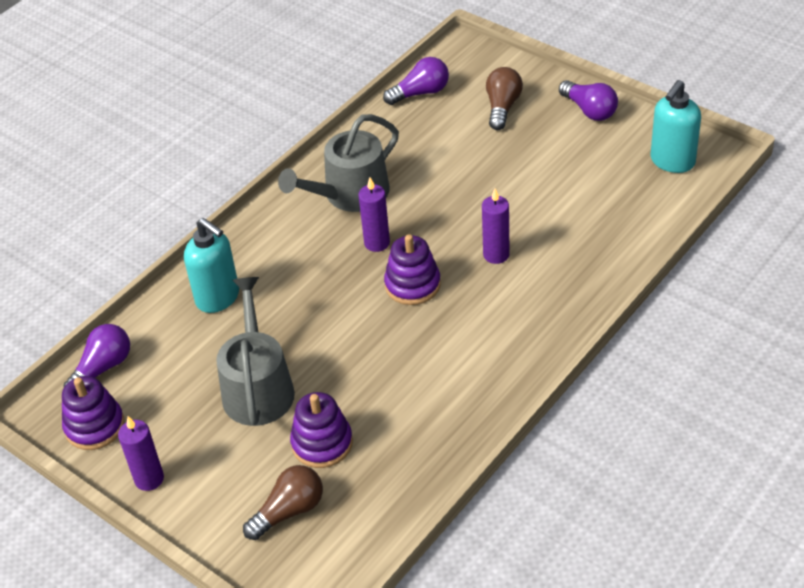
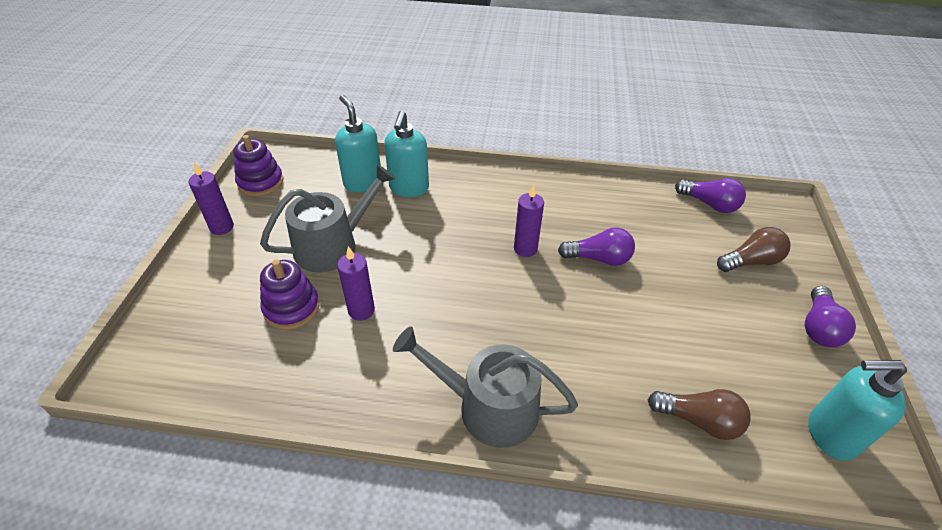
camera: 55 degrees right, 0 degrees up
(103, 368) = (314, 164): purple light bulb -> purple light bulb (599, 258)
(174, 333) = (362, 182): none -> turquoise soap dispenser
(289, 511) = (212, 318): brown light bulb -> brown light bulb (699, 420)
(350, 194) = (563, 211): grey watering can -> grey watering can (488, 407)
(412, 285) = (496, 291): purple stacking toy -> none
(496, 255) = (574, 334): purple candle -> purple candle (361, 310)

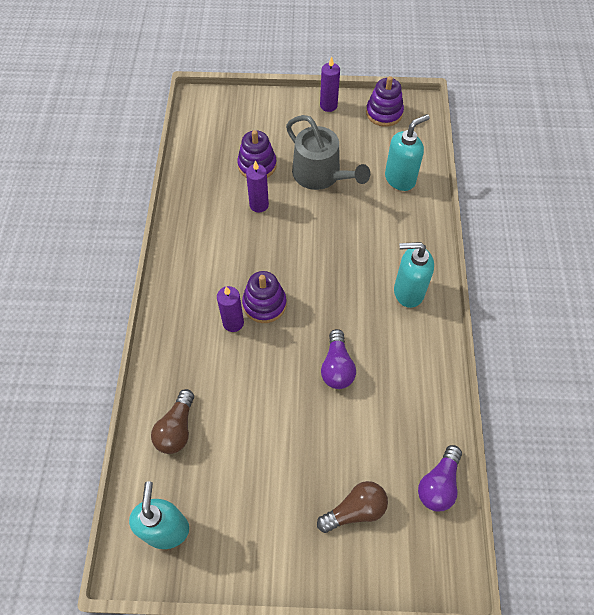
camera: 85 degrees right, 15 degrees up
(409, 188) = (400, 213): turquoise soap dispenser -> turquoise soap dispenser (408, 292)
(488, 407) = (183, 290): grey watering can -> none
(516, 315) = (264, 304): none -> purple stacking toy
(525, 249) = (339, 307): purple candle -> purple candle (233, 323)
(751, 261) = (355, 510): brown light bulb -> brown light bulb turned 90 degrees counterclockwise
(818, 327) = (276, 555): purple light bulb -> none

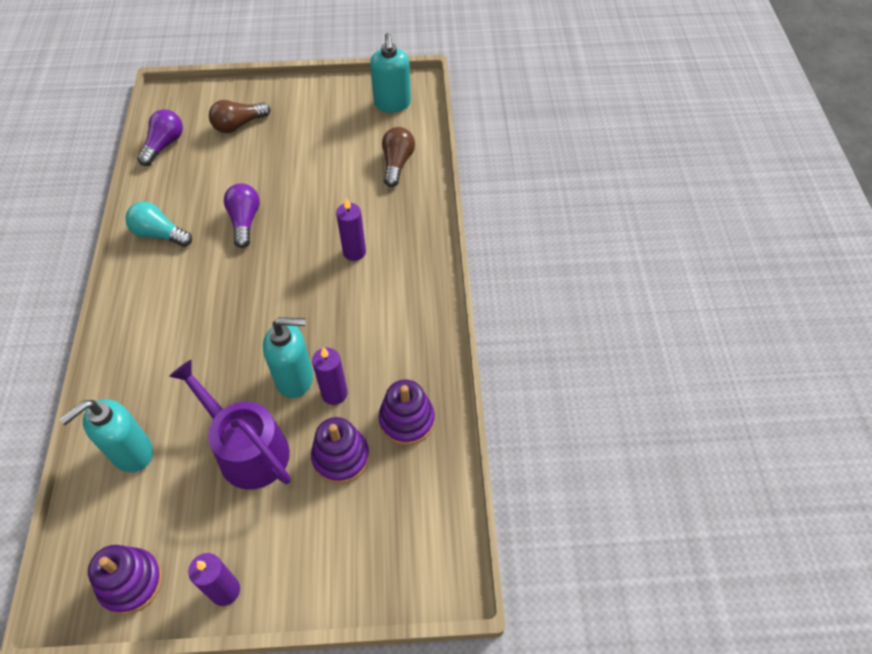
camera: 175 degrees right, 5 degrees down
(264, 304) = (321, 273): purple stacking toy -> purple stacking toy (407, 420)
(320, 175) = (247, 449): grey watering can -> purple watering can
(408, 292) = (155, 299): turquoise soap dispenser -> turquoise soap dispenser (295, 378)
(418, 359) = (159, 234): none -> turquoise light bulb

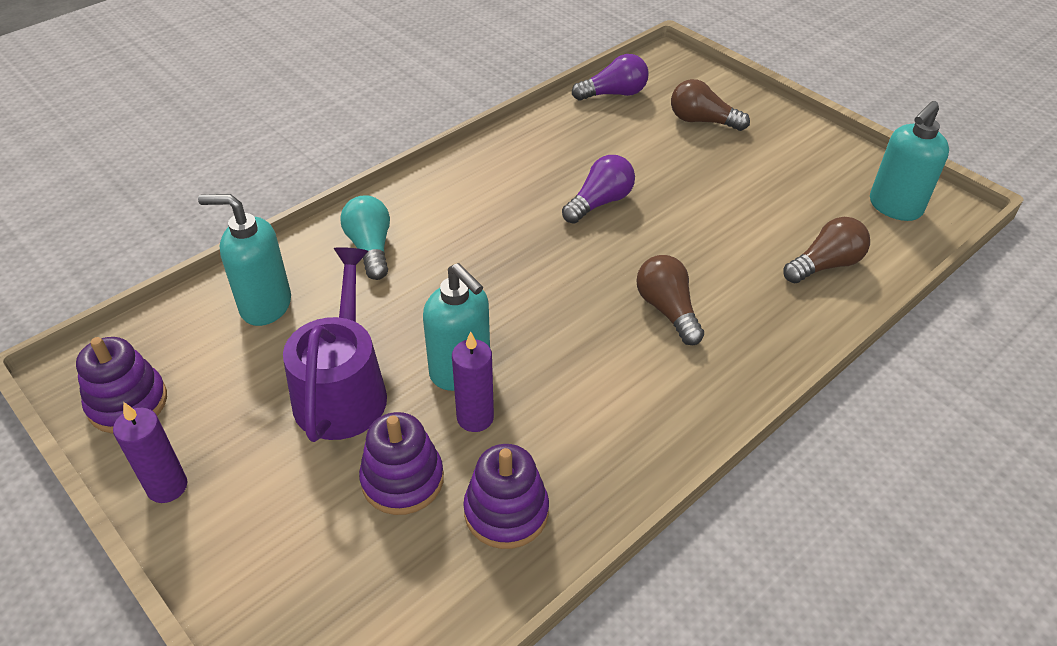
camera: 50 degrees right, 10 degrees down
(159, 234) = (515, 159): turquoise light bulb -> turquoise light bulb (370, 248)
(354, 252) = (667, 310): purple candle -> brown light bulb

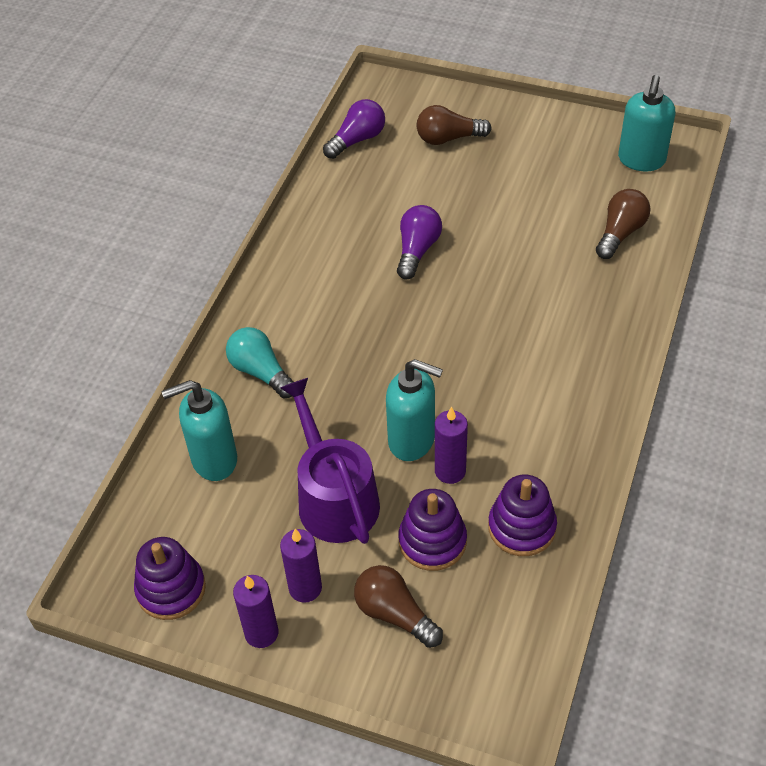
camera: 25 degrees left, 5 degrees up
(243, 464) = (305, 588): none -> purple candle
(667, 310) = (530, 321): brown light bulb -> brown light bulb (394, 614)

